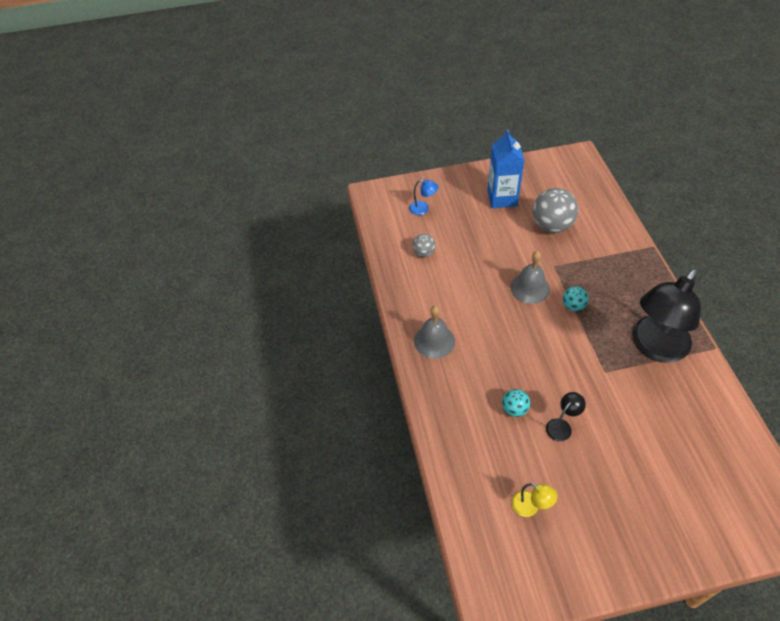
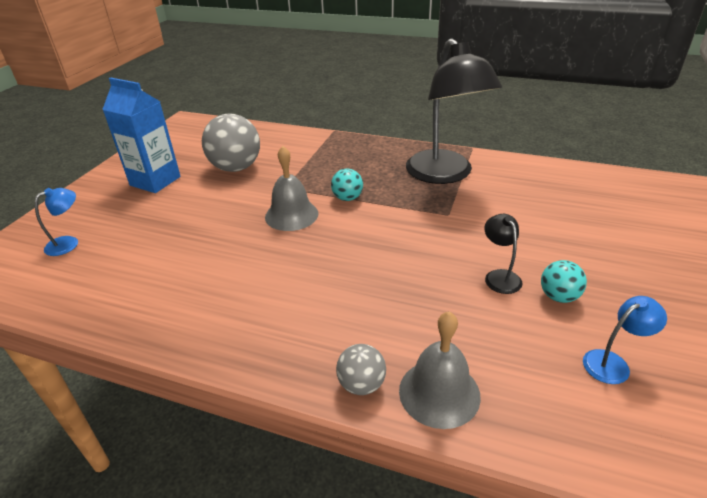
camera: 60 degrees left, 15 degrees down
(424, 253) = (129, 274): grey ball -> grey ball (361, 384)
(434, 341) = (273, 333): grey bell -> grey bell (439, 393)
(514, 409) = (448, 305): turquoise ball -> turquoise ball (558, 296)
(530, 507) = (613, 363): yellow lamp -> blue lamp

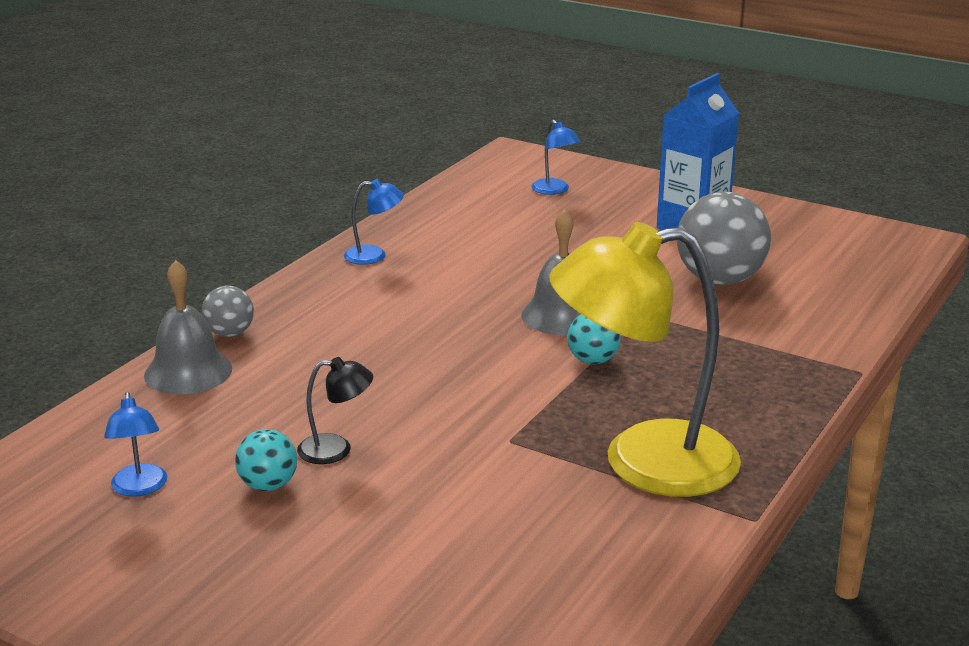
camera: 100 degrees right, 10 degrees down
(191, 323) = (374, 255): none -> blue lamp
(444, 175) = (643, 462): black lamp -> yellow lamp

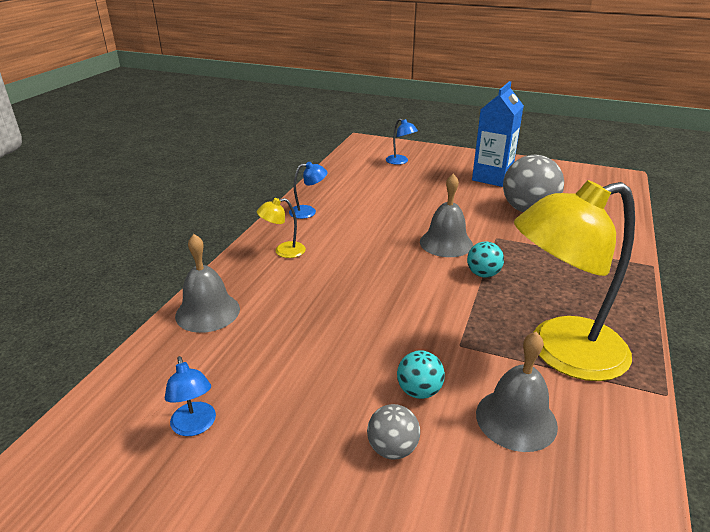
camera: 10 degrees left, 5 degrees up
(229, 333) = (229, 277): grey ball -> grey ball (392, 449)
(268, 485) = (298, 410): turquoise ball -> turquoise ball (419, 391)
(316, 307) = (283, 251): none -> yellow lamp
(336, 449) = (339, 368): black lamp -> none
(536, 523) = (516, 419): none -> grey bell

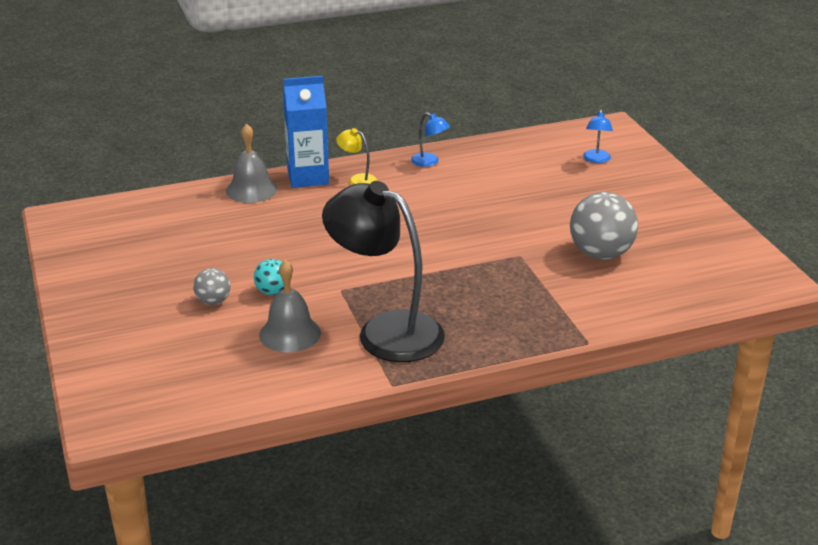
camera: 50 degrees right, 0 degrees up
(195, 426) = (157, 237): blue lamp -> none
(446, 243) = (473, 237): grey bell -> none
(483, 274) = (448, 268): turquoise ball -> none
(492, 178) = (643, 215): blue carton -> blue carton (308, 177)
(561, 352) = (385, 331): yellow lamp -> black lamp

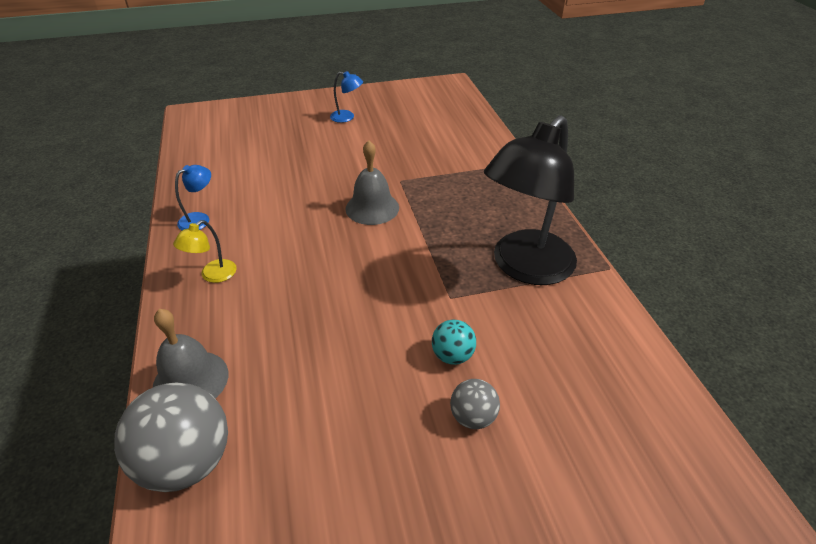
camera: 85 degrees left, 10 degrees up
(290, 333) = (536, 340): grey bell -> grey bell (372, 208)
(308, 177) = (184, 320): blue carton -> none
(596, 159) = (248, 127): blue lamp -> blue lamp (347, 117)
(601, 254) = (405, 142): grey ball -> grey ball (187, 462)

